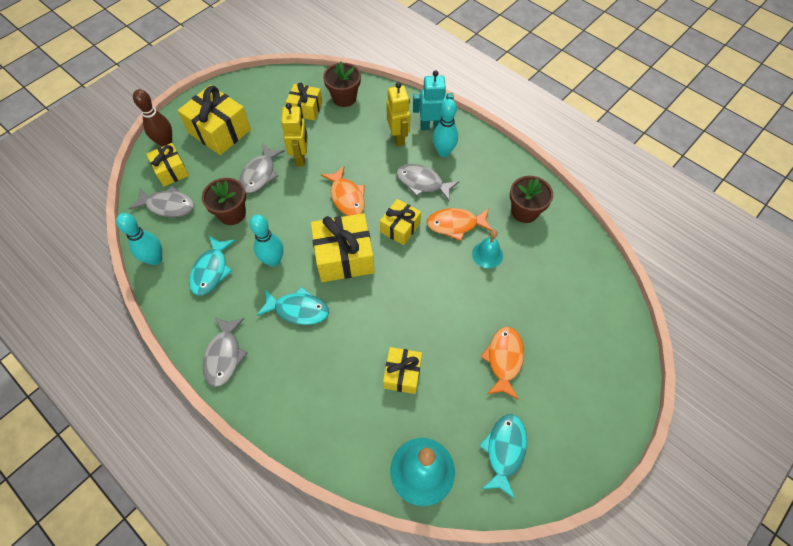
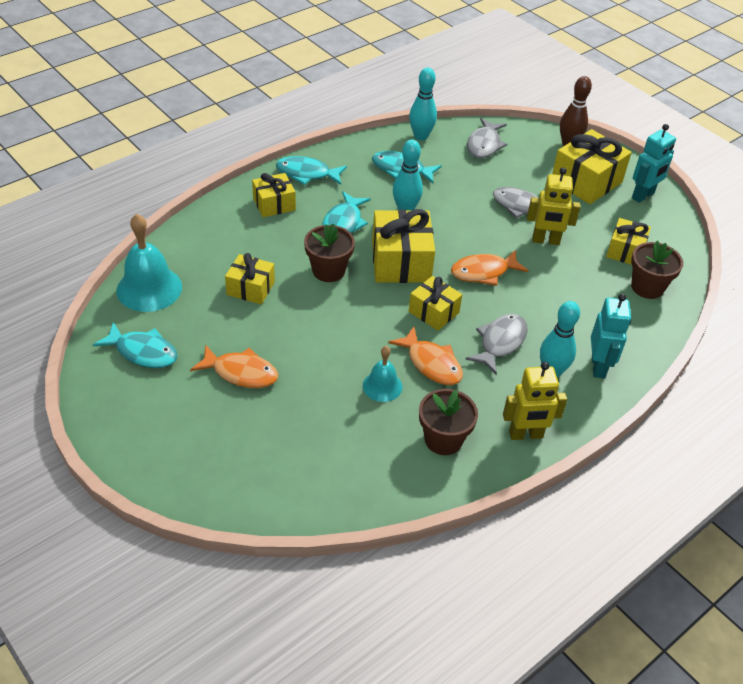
camera: 95 degrees right, 15 degrees down
(171, 171) = (529, 147): yellow gift -> yellow gift (274, 204)
(224, 355) = (307, 174): grey fish -> turquoise fish
(232, 213) = (469, 185): brown flower pot -> brown flower pot (328, 270)
(236, 96) = (643, 196): none -> turquoise robot
(398, 138) = (577, 330): yellow robot -> yellow robot (525, 435)
(455, 224) = (431, 363): orange fish -> orange fish turned 135 degrees clockwise

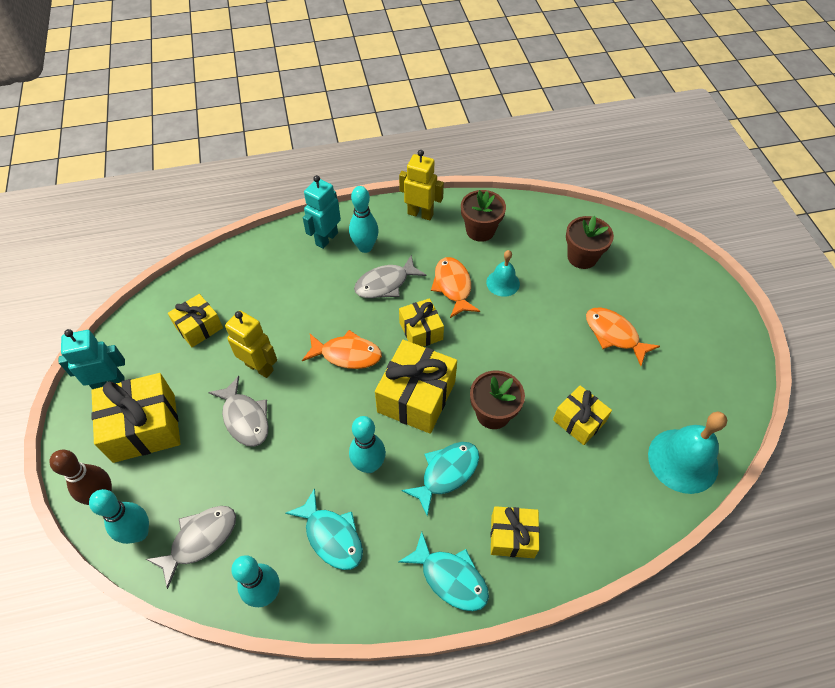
camera: 150 degrees left, 10 degrees up
(143, 352) = (698, 386): turquoise fish -> none
(525, 137) = (139, 533): none -> turquoise bowling pin
(647, 287) = (220, 286): brown flower pot -> brown flower pot (582, 257)

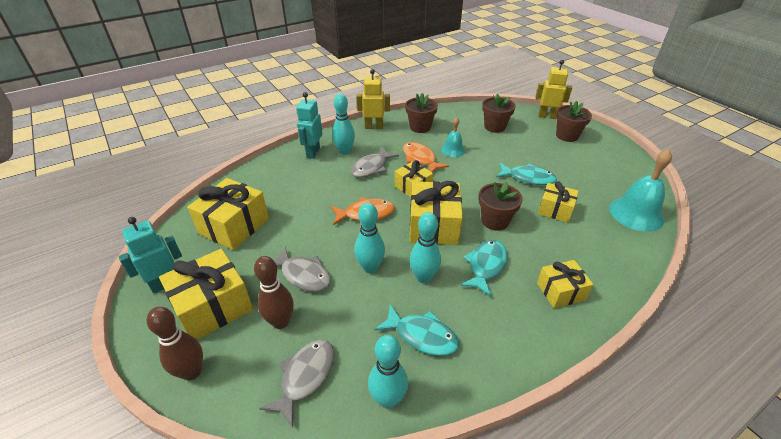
camera: 20 degrees left, 15 degrees down
(139, 533) = (241, 391): turquoise bowling pin -> turquoise bowling pin (370, 267)
(199, 327) = (234, 226): yellow gift -> yellow gift, size x1.66
(201, 469) = (280, 322): none -> brown bowling pin
(259, 367) = (299, 238): yellow robot -> yellow robot (547, 116)
(450, 577) = (534, 334): turquoise fish -> turquoise fish (528, 178)
(614, 335) = (543, 160): orange fish -> none
(675, 301) = (567, 136): none -> brown flower pot

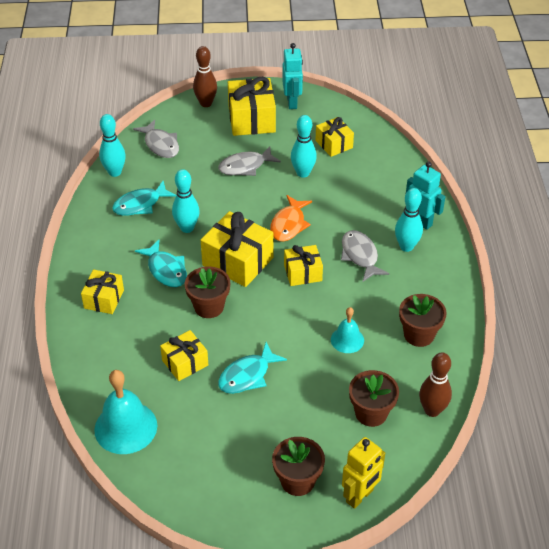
camera: 120 degrees right, 5 degrees up
(234, 226) = (334, 144): yellow gift -> yellow gift, size x0.60
(280, 322) = (211, 145): brown bowling pin -> brown bowling pin (432, 410)
(370, 267) = (222, 203): turquoise bowling pin -> turquoise bowling pin (303, 173)
(374, 127) = (446, 291): yellow robot -> none
(420, 159) = (349, 302): orange fish -> none

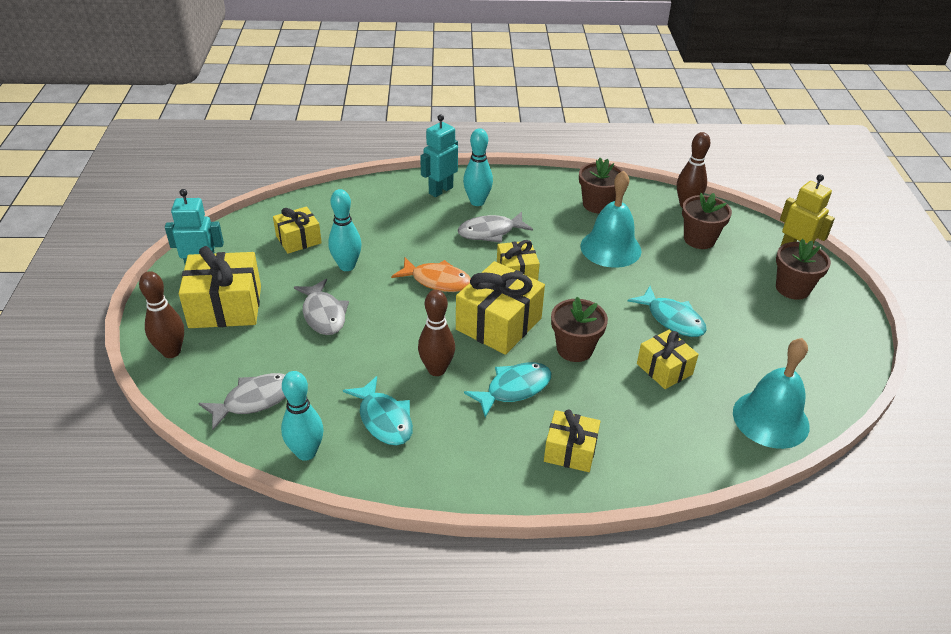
camera: 90 degrees left, 5 degrees down
(187, 228) = (436, 369): turquoise bowling pin -> brown bowling pin
(347, 340) = (610, 248): turquoise bell -> turquoise bell, size x1.74

